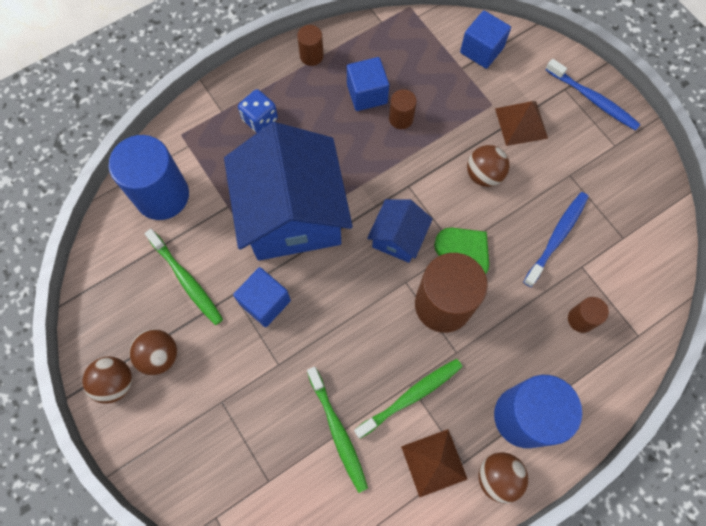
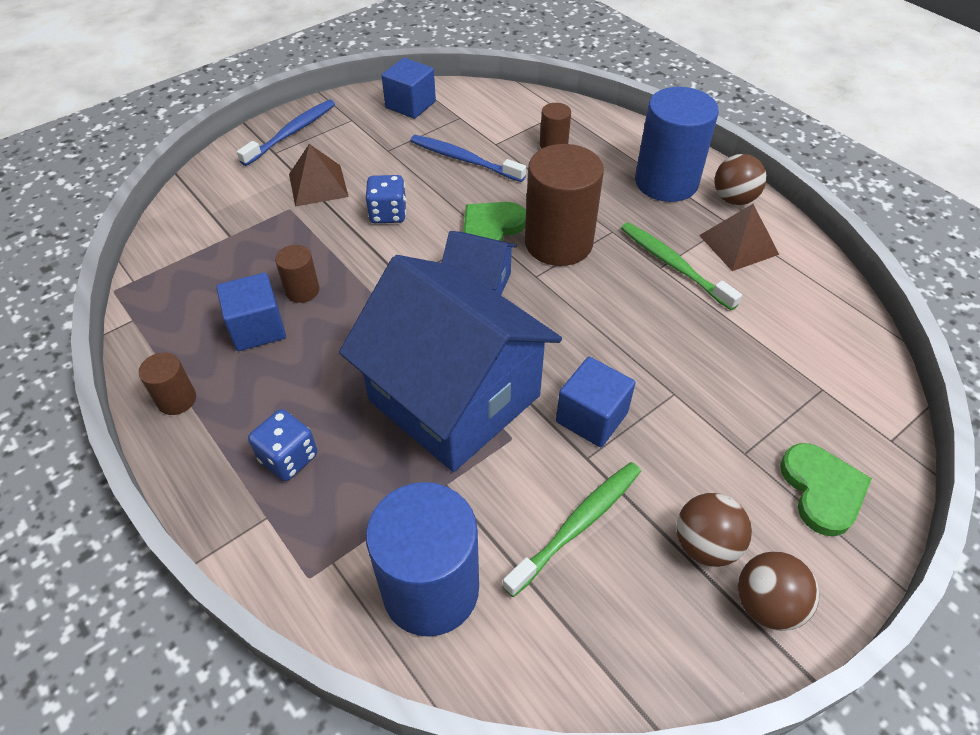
camera: 95 degrees left, 20 degrees down
(184, 447) = (822, 490): none -> green heart
(292, 215) = (454, 398): blue house -> blue house turned 60 degrees clockwise
(337, 431) = (736, 326): green toothbrush -> none
(481, 50) = (205, 218): blue cube -> blue cube (410, 105)
(484, 175) = (388, 214): brown ball -> blue dice

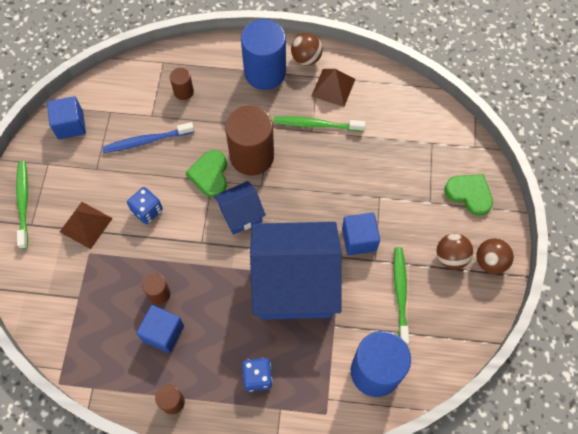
camera: 45 degrees left, 15 degrees up
(291, 133) = (23, 203): blue toothbrush -> green toothbrush

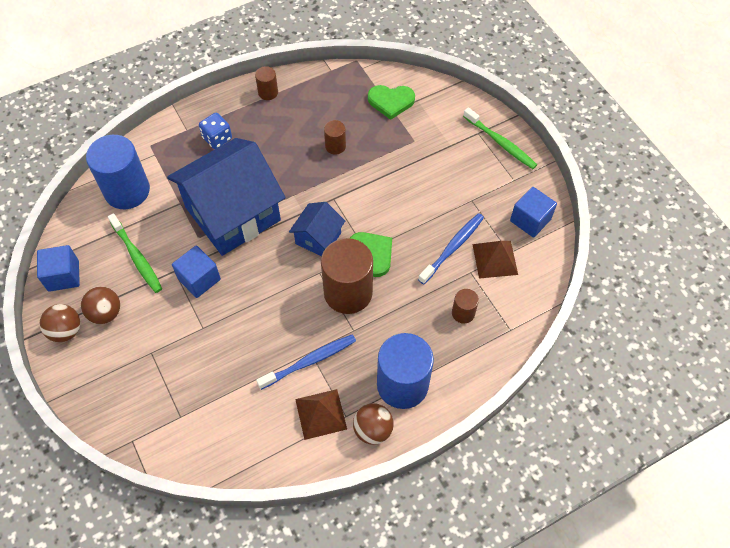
camera: 145 degrees right, 5 degrees down
(86, 225) = (436, 157): brown pyramid -> brown pyramid (495, 259)
(147, 211) = (398, 195): blue dice -> none
(163, 333) = (310, 125): blue cube -> blue cube (63, 276)
(317, 125) = (309, 361): green toothbrush -> blue toothbrush
(469, 194) = (114, 384): green heart -> green heart (391, 101)

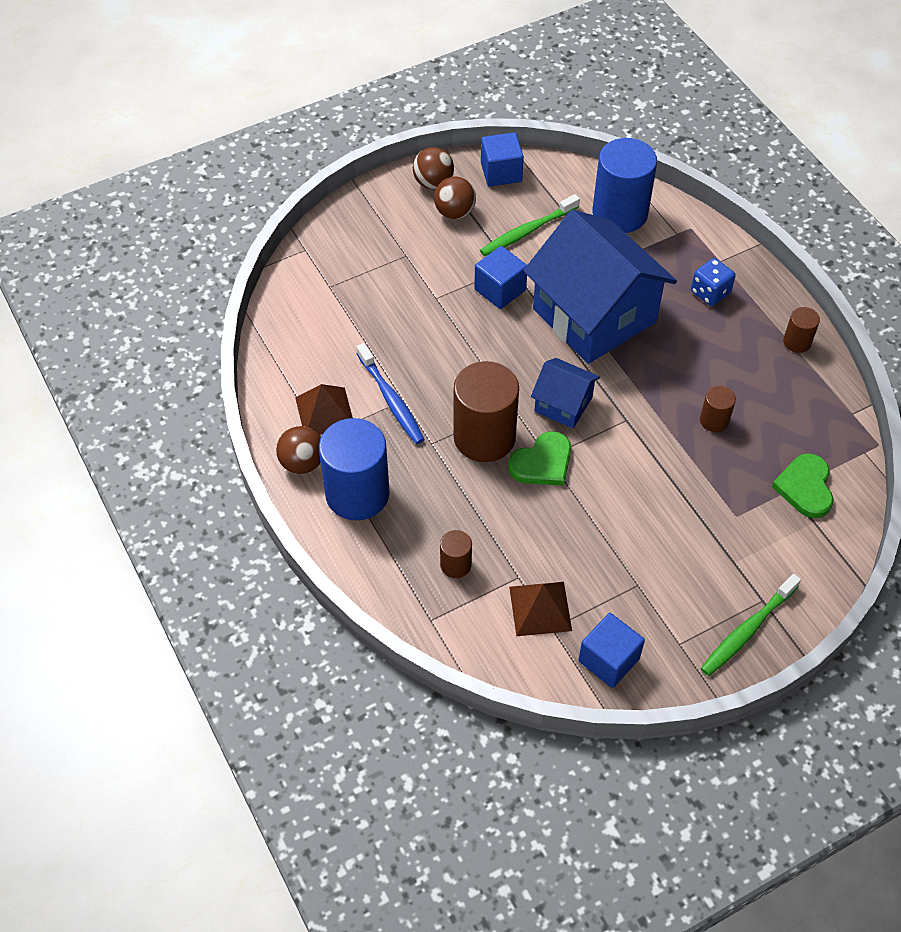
camera: 90 degrees right, 5 degrees down
(452, 248) = (556, 556): blue toothbrush -> none

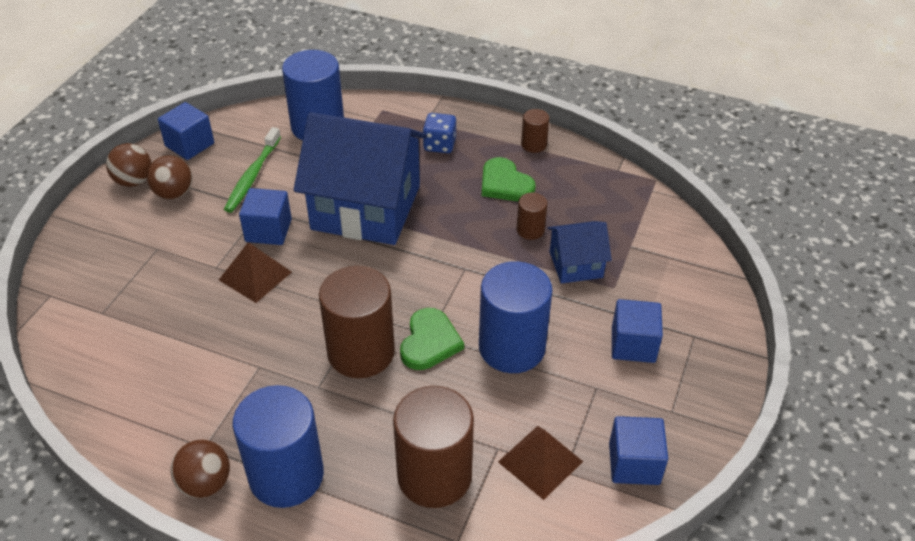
camera: 40 degrees left, 10 degrees down
(324, 412) = (189, 423): brown pyramid -> brown pyramid (255, 276)
(391, 399) = (246, 373): blue toothbrush -> none
(455, 564) = (434, 475): brown cylinder -> brown cylinder, size x2.12
(563, 404) = (404, 286): blue house -> blue house (576, 264)
(602, 509) = (512, 347): none -> blue cylinder
(702, 572) = (633, 345): none -> blue cube
(748, 630) = (707, 365): green toothbrush -> none
(805, 487) = (639, 237): green heart -> green heart (505, 183)

